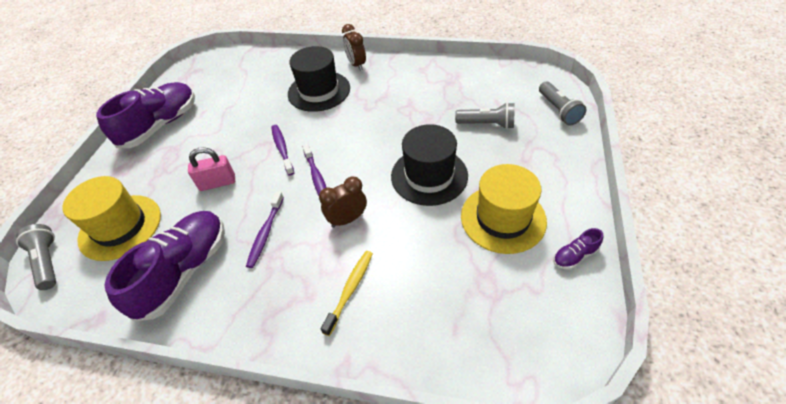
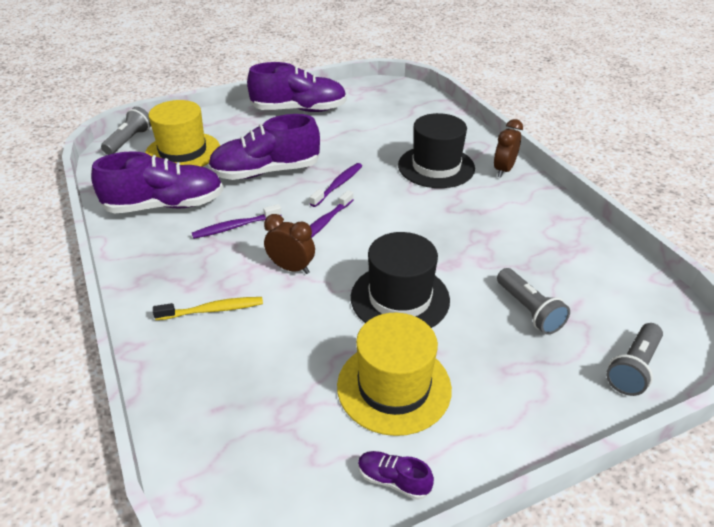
camera: 50 degrees right, 10 degrees down
(217, 183) = (266, 172): pink padlock -> purple shoe

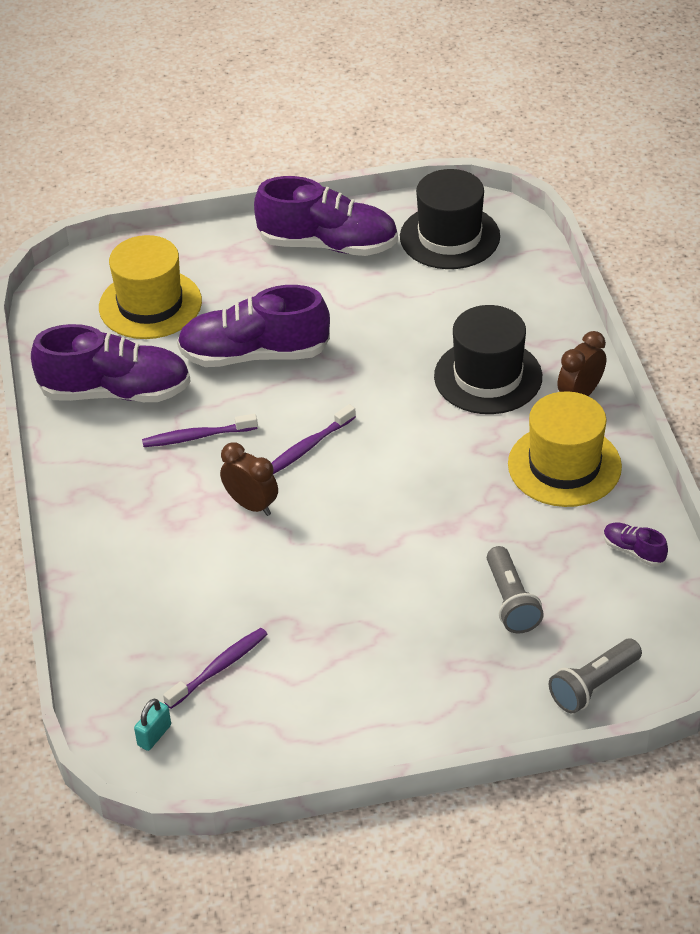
camera: 15 degrees right, 5 degrees up
(129, 140) = (81, 274): grey flashlight -> none
(212, 310) = (150, 545): yellow toothbrush -> none
(250, 489) = (154, 735): none -> turquoise padlock
(338, 185) = (343, 390): purple toothbrush -> purple toothbrush (219, 668)
(393, 480) = (290, 750): purple shoe -> purple shoe (633, 551)
(394, 387) = (323, 663): yellow hat -> yellow hat (564, 465)
(400, 298) = (366, 563): black hat -> black hat (449, 237)

